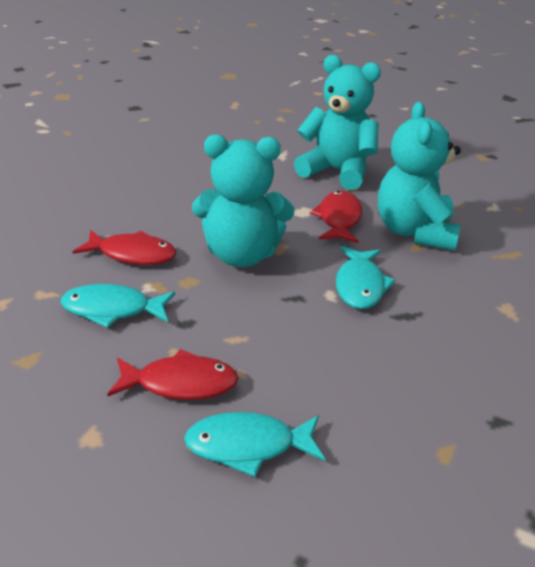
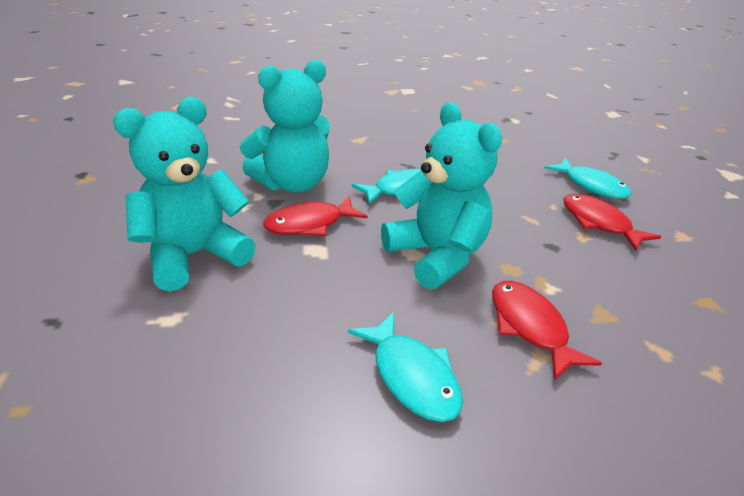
camera: 125 degrees left, 0 degrees up
(112, 309) = (603, 291): turquoise fish -> turquoise fish (411, 376)
(337, 171) = (194, 255): turquoise teddy bear -> turquoise teddy bear turned 60 degrees clockwise

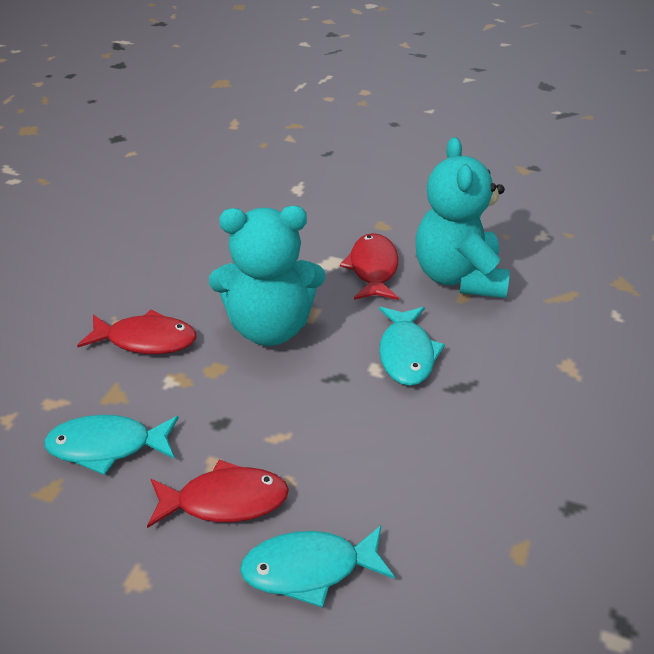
camera: 120 degrees right, 5 degrees up
(194, 255) = (363, 205): turquoise teddy bear -> none
(411, 376) = (163, 264): turquoise fish -> turquoise fish (107, 446)

